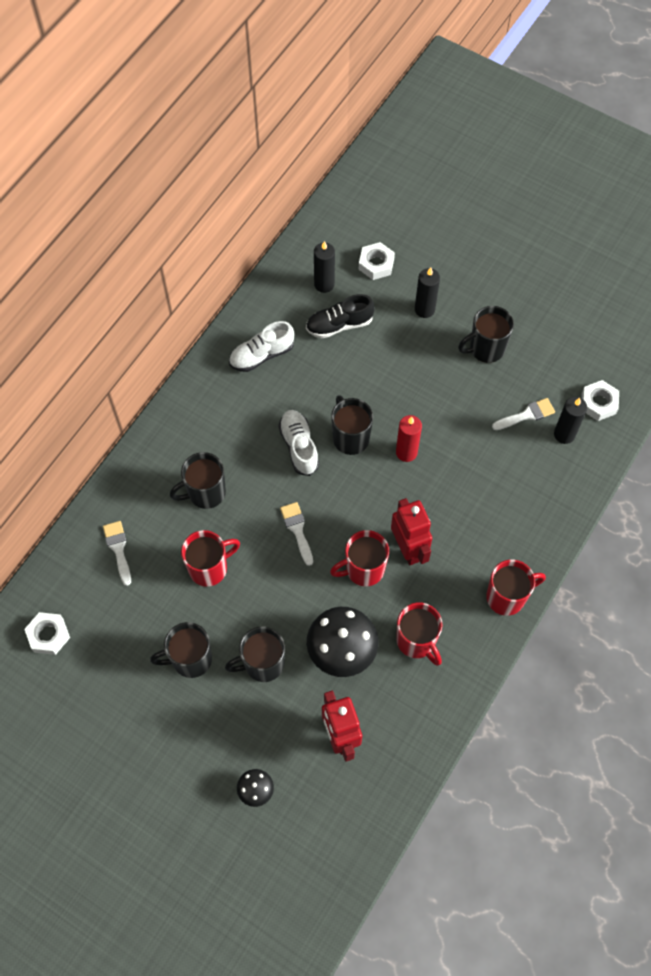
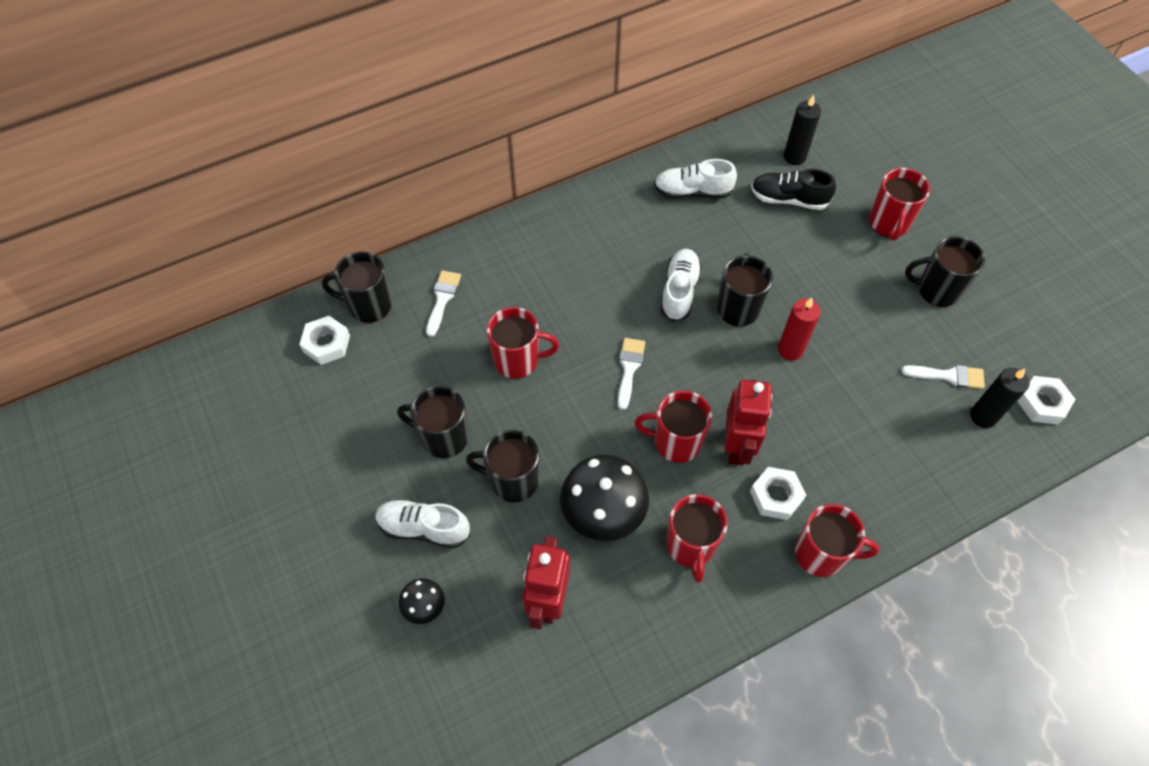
camera: 30 degrees right, 5 degrees down
(205, 493) = (558, 289): black mug -> black mug (368, 305)
(219, 735) = (424, 528): none -> white shoe
(376, 264) = (860, 161): white nut -> white nut (776, 496)
(424, 309) = (888, 224): black candle -> red mug

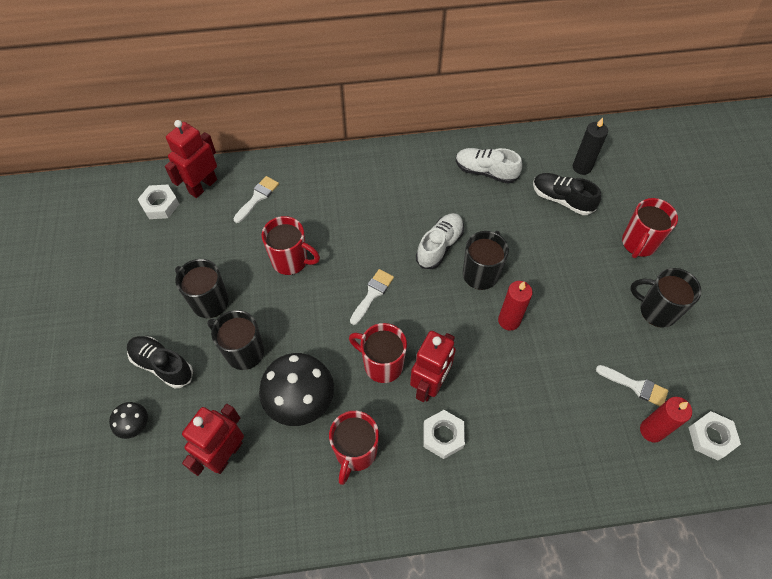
camera: 20 degrees right, 0 degrees up
(368, 305) = (203, 186): black mug -> red robot
(424, 528) = (162, 365): white shoe -> black shoe
(821, 554) = (459, 498): red mug -> none
(983, 416) = (651, 430): black candle -> red candle

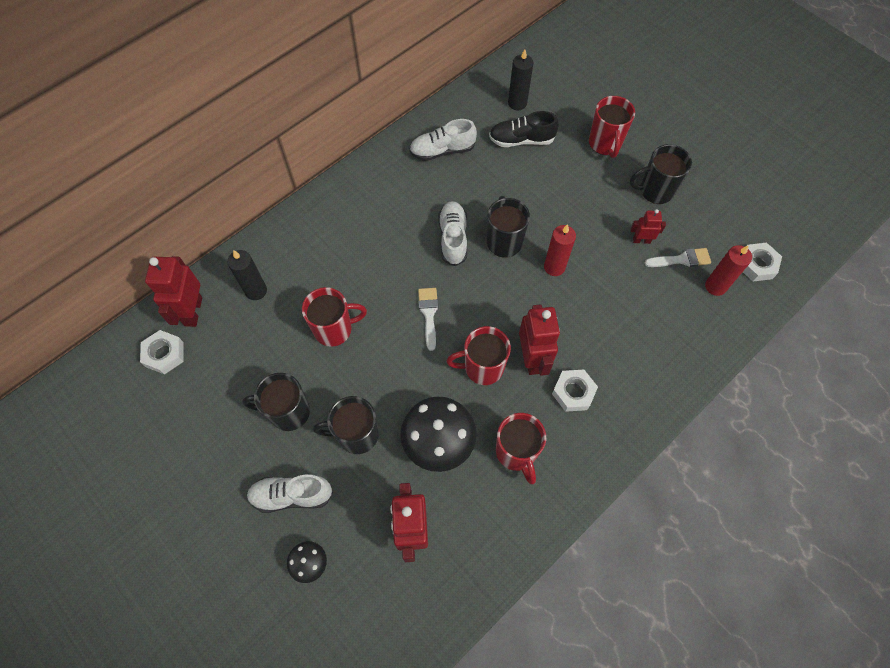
camera: 35 degrees left, 5 degrees up
(162, 365) = (291, 495): black shoe -> white shoe
(257, 197) = (256, 291): white brush -> black candle
(608, 346) = (641, 240): none -> red robot

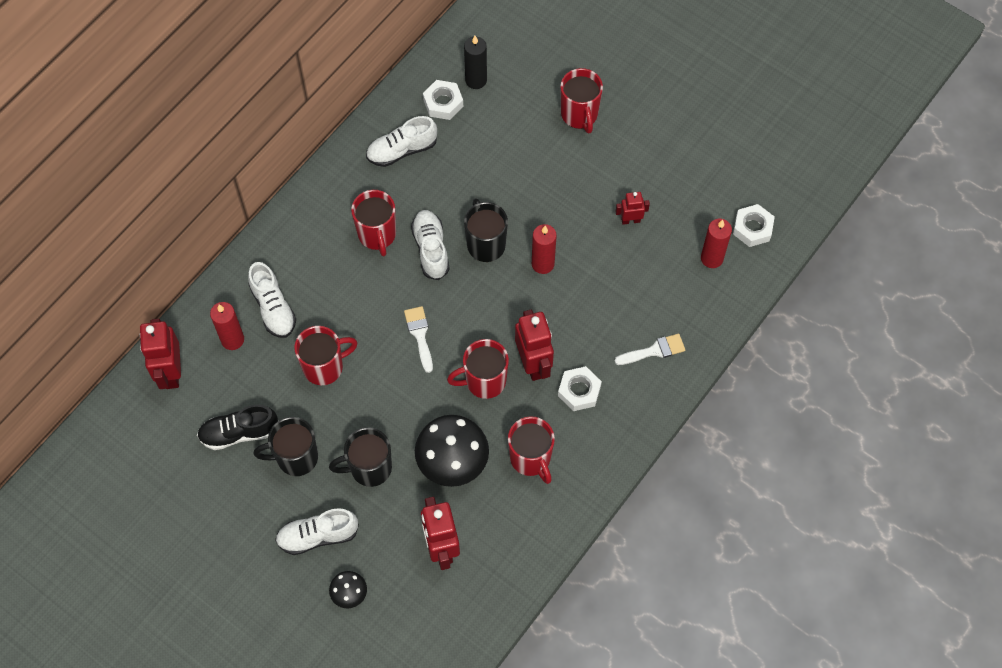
camera: 10 degrees left, 0 degrees up
(164, 354) = (153, 421): white nut -> white nut (443, 103)
(256, 291) = (232, 339): black candle -> red candle
(299, 268) = (273, 308): none -> white shoe
(407, 218) = (377, 235): none -> red mug
(521, 140) = (487, 124): black shoe -> black shoe (239, 433)
(655, 190) = (639, 161): black mug -> none
(682, 259) = (674, 235): white brush -> white brush (654, 351)

